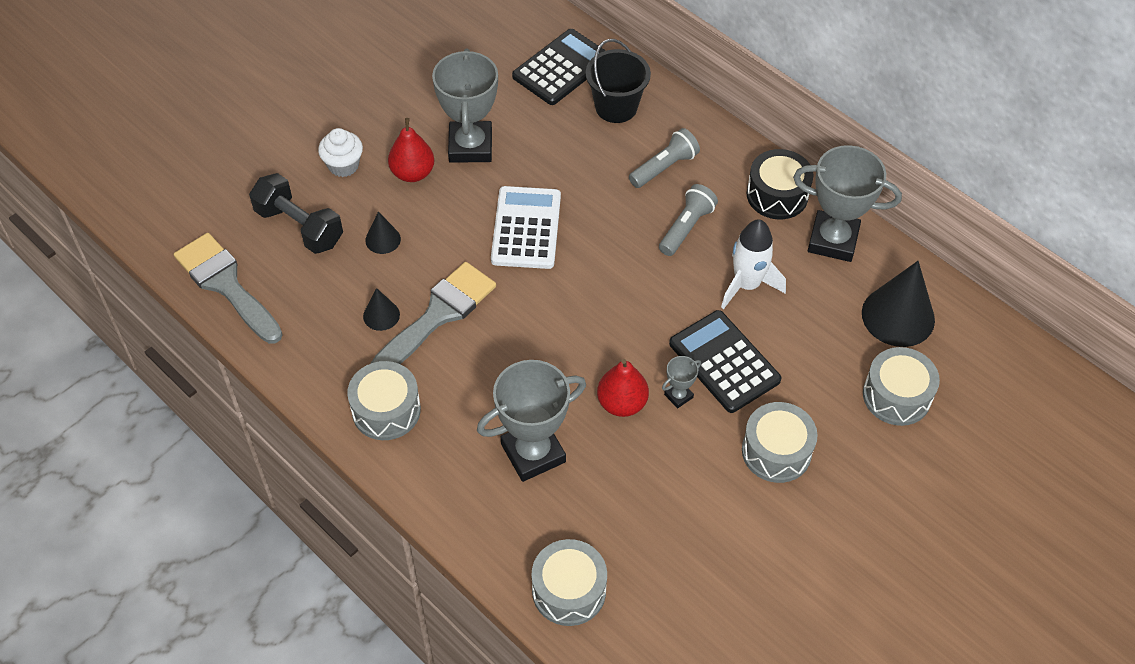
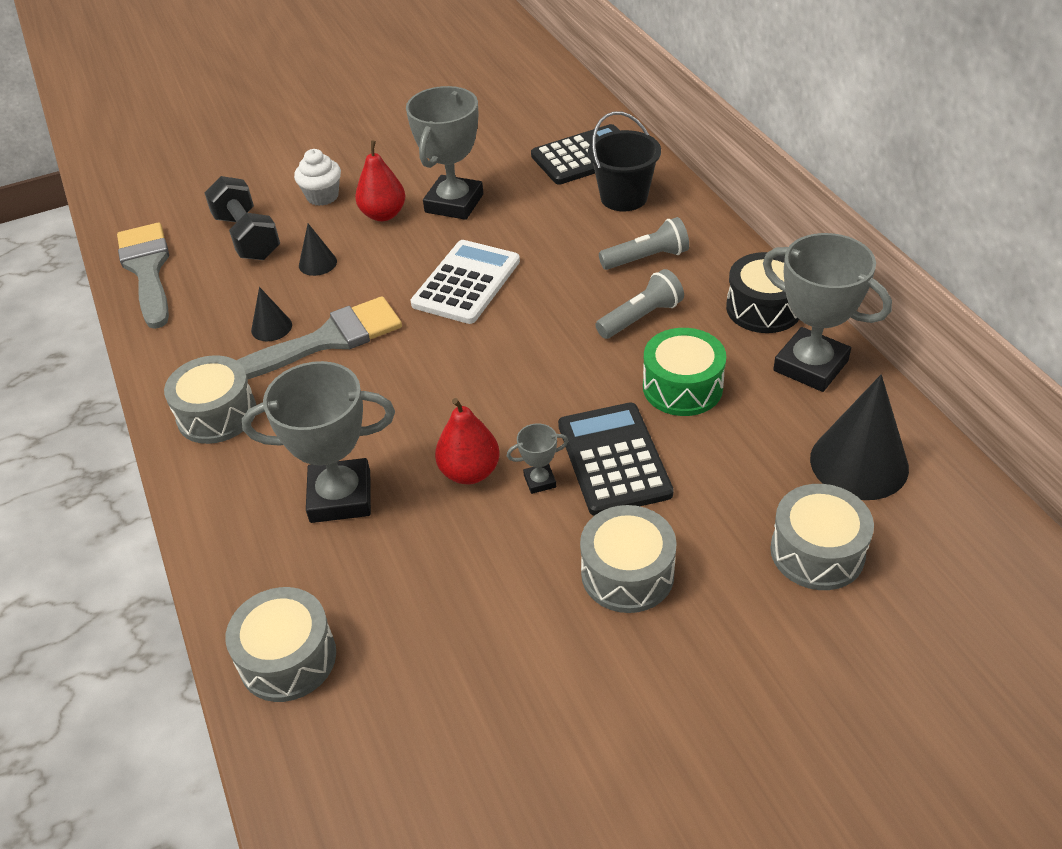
camera: 25 degrees right, 10 degrees down
(747, 285) = (682, 387): white rocket -> green drum

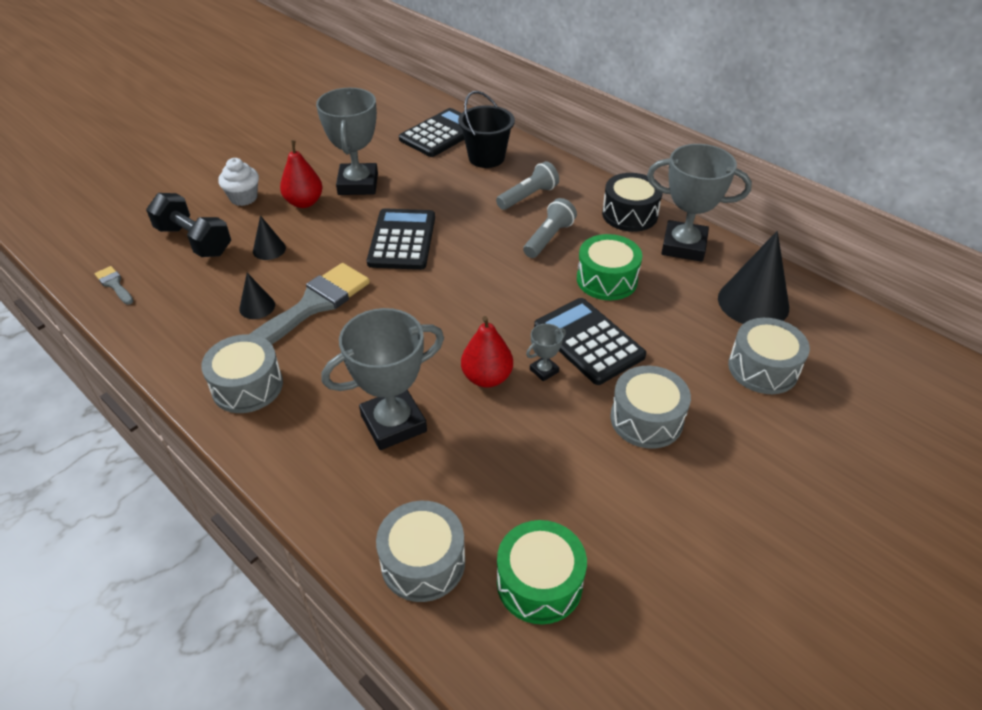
camera: 25 degrees left, 0 degrees up
(147, 270) = (114, 284): grey brush -> grey brush, size x0.45
(394, 722) = (539, 583): none -> green drum
(466, 283) = (402, 240): white calculator -> black calculator

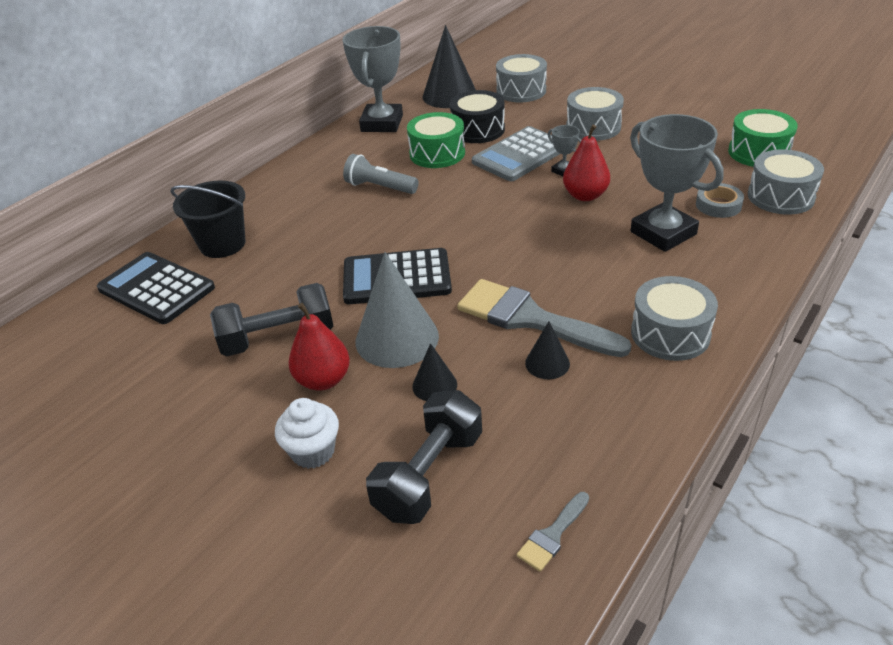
camera: 95 degrees left, 5 degrees down
(328, 236) = (397, 338): none -> grey cone
(358, 184) = (278, 338): grey trophy -> black dumbbell
(427, 490) = (718, 205): none -> grey tape
(528, 196) = (306, 207): grey flashlight -> none
(588, 341) = (520, 155): black calculator -> grey calculator
(629, 214) = (336, 150): black drum -> black drum (478, 130)

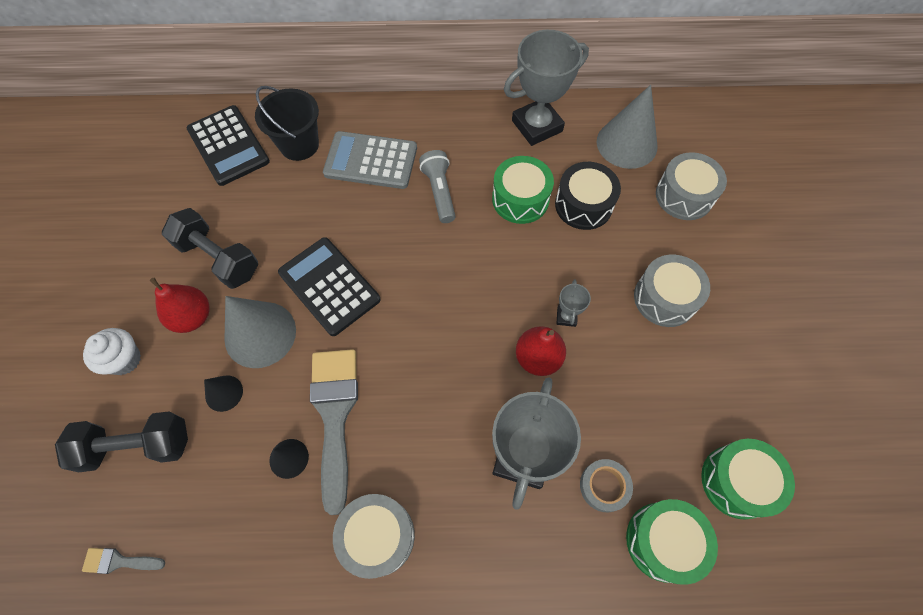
camera: 50 degrees right, 25 degrees up
(156, 288) = (228, 146): black calculator -> black calculator turned 150 degrees clockwise
(449, 95) = (626, 144): black cone -> grey cone
(520, 155) = (566, 265): grey calculator -> grey calculator (371, 161)
(780, 196) = (663, 541): grey drum -> green drum

